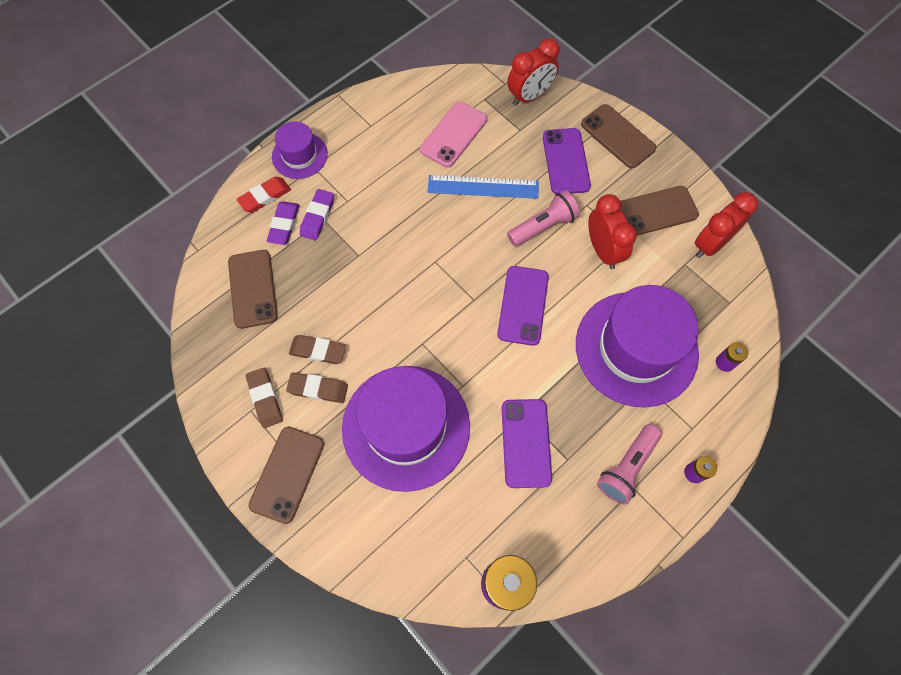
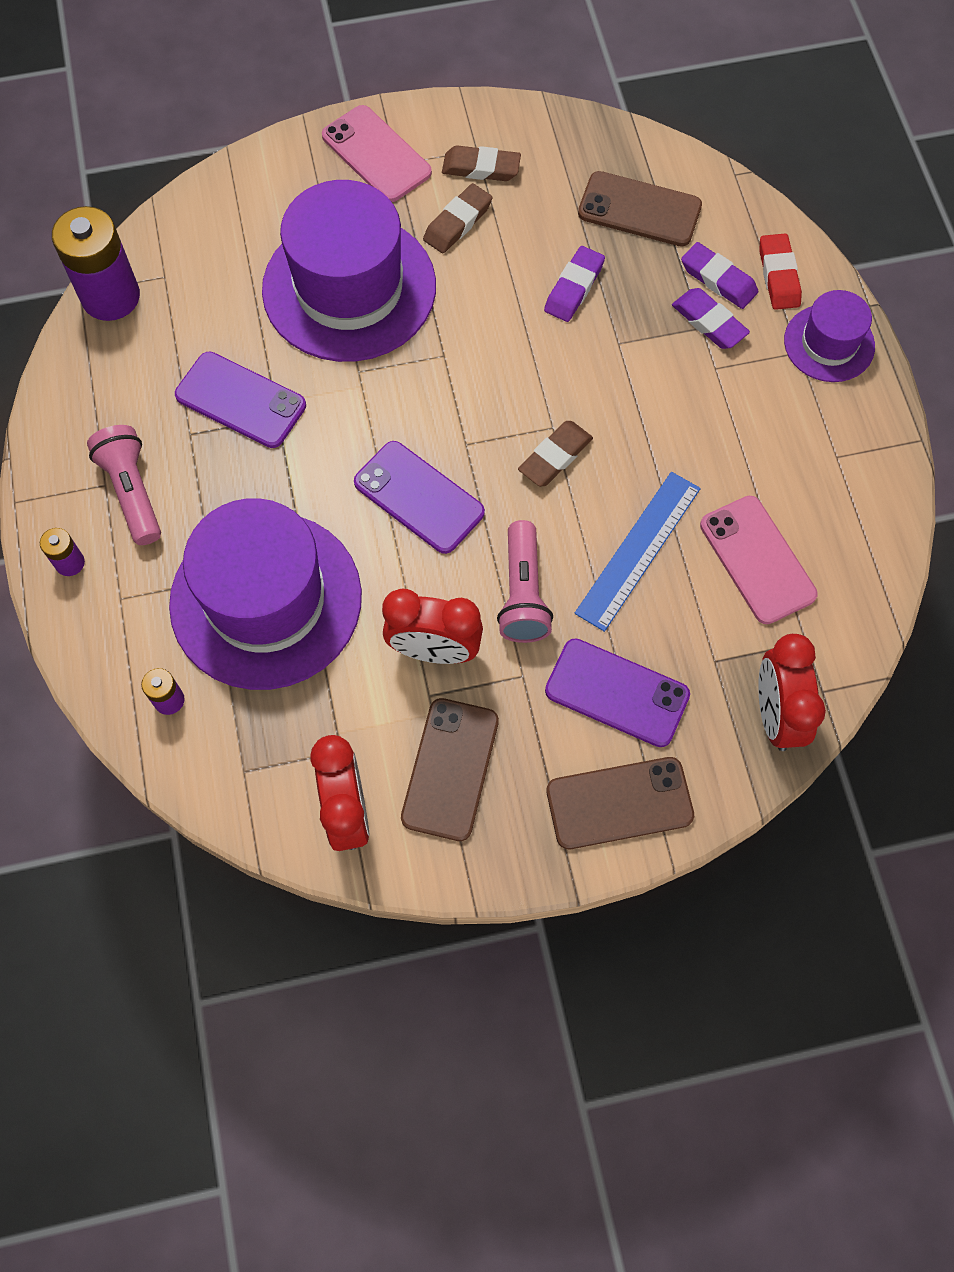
camera: 120 degrees right, 0 degrees up
(287, 474) = (376, 154): brown phone -> pink phone
(318, 351) = (507, 242): brown eraser -> brown eraser (555, 457)
(332, 297) = (574, 288): none -> purple eraser

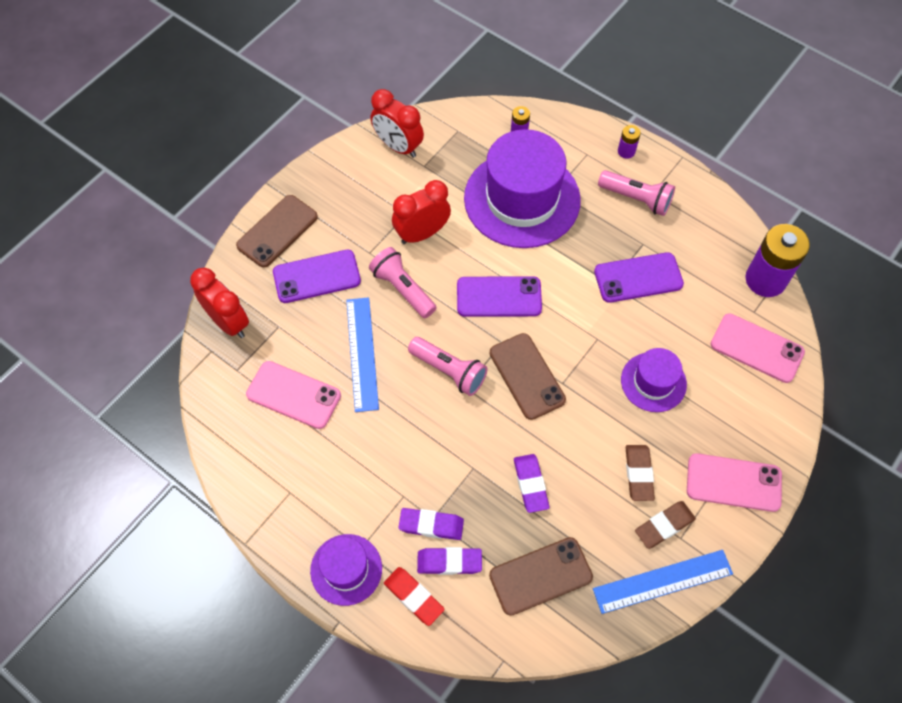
camera: 140 degrees right, 5 degrees down
(207, 242) = (756, 348): none -> pink phone
(349, 288) = (653, 382): purple hat -> purple hat, size x0.51
(450, 769) = (368, 192): brown phone -> brown phone (527, 376)
(530, 131) = (663, 581): none -> blue ruler
(555, 457) = (449, 371): brown eraser -> pink flashlight

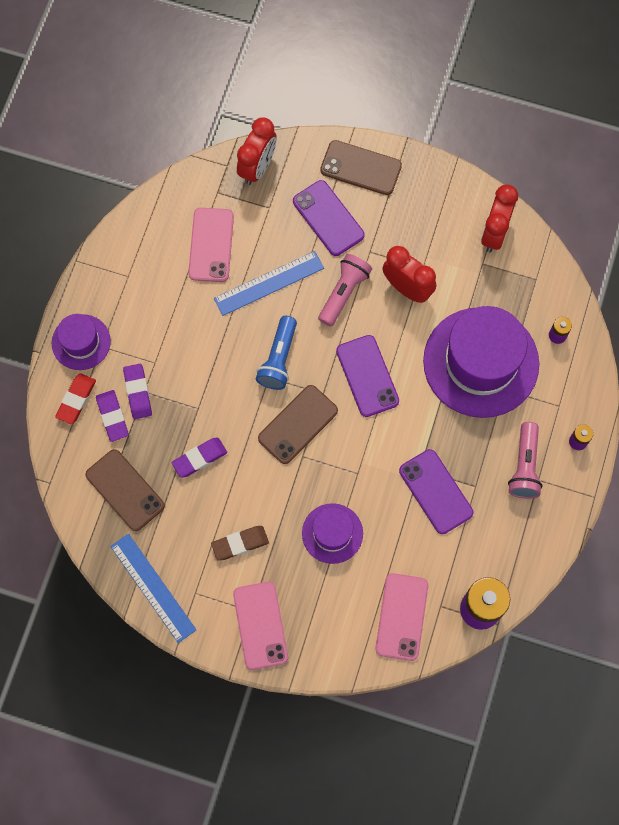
camera: 70 degrees right, 10 degrees up
(449, 371) = (279, 359): pink flashlight -> blue flashlight
(664, 526) = (201, 577): brown eraser -> none

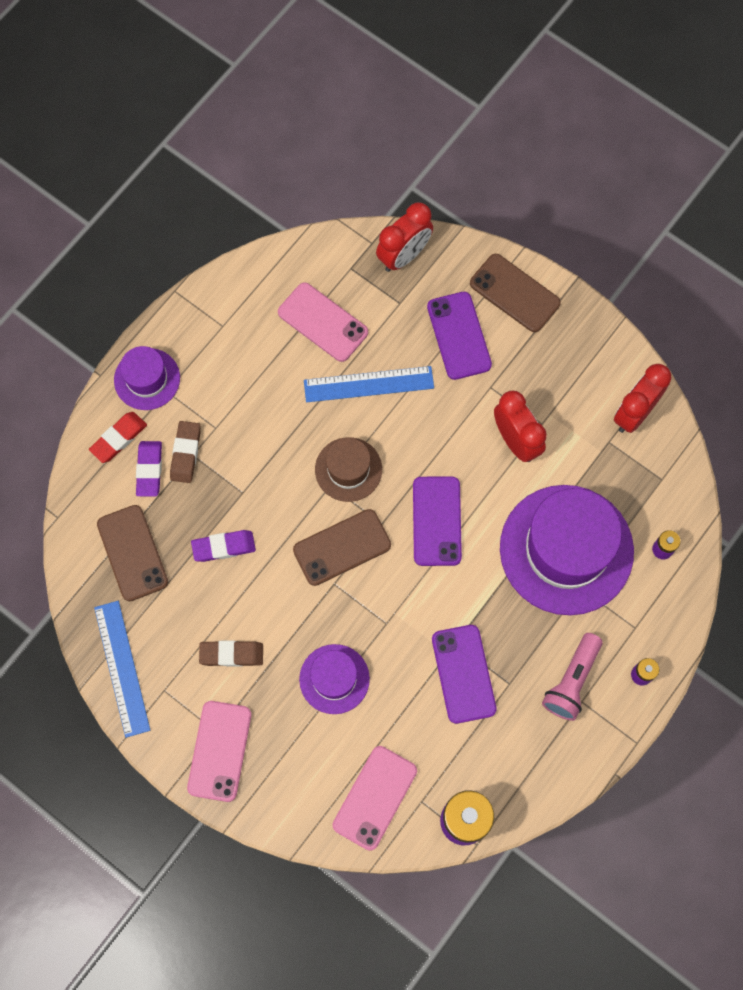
camera: 20 degrees right, 0 degrees up
(138, 392) = (186, 453): purple eraser -> brown eraser
(211, 245) = (323, 322): pink phone -> pink phone turned 75 degrees counterclockwise
(279, 359) = (348, 469): blue flashlight -> brown hat
(343, 293) = (445, 422): pink flashlight -> none

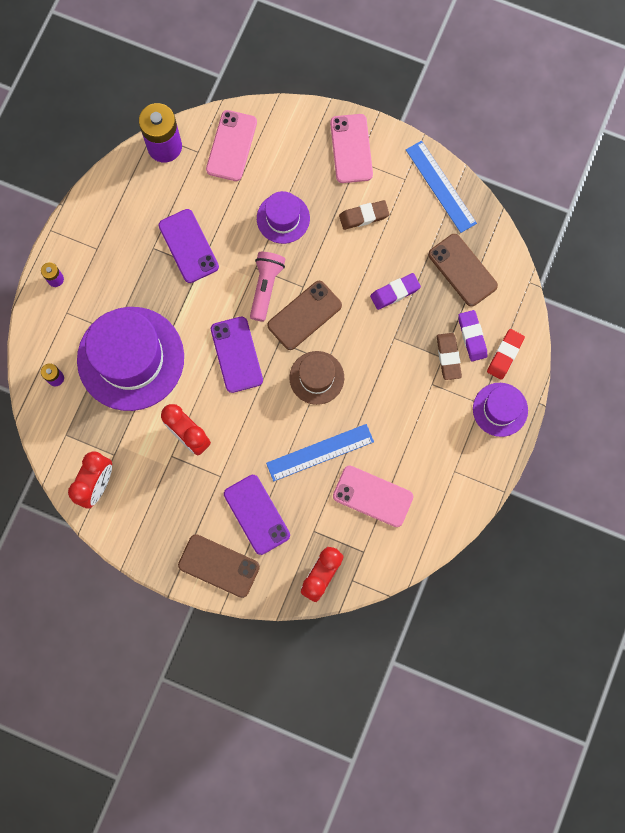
camera: 165 degrees right, 5 degrees up
(572, 681) = (107, 261): pink flashlight -> pink flashlight (265, 287)

